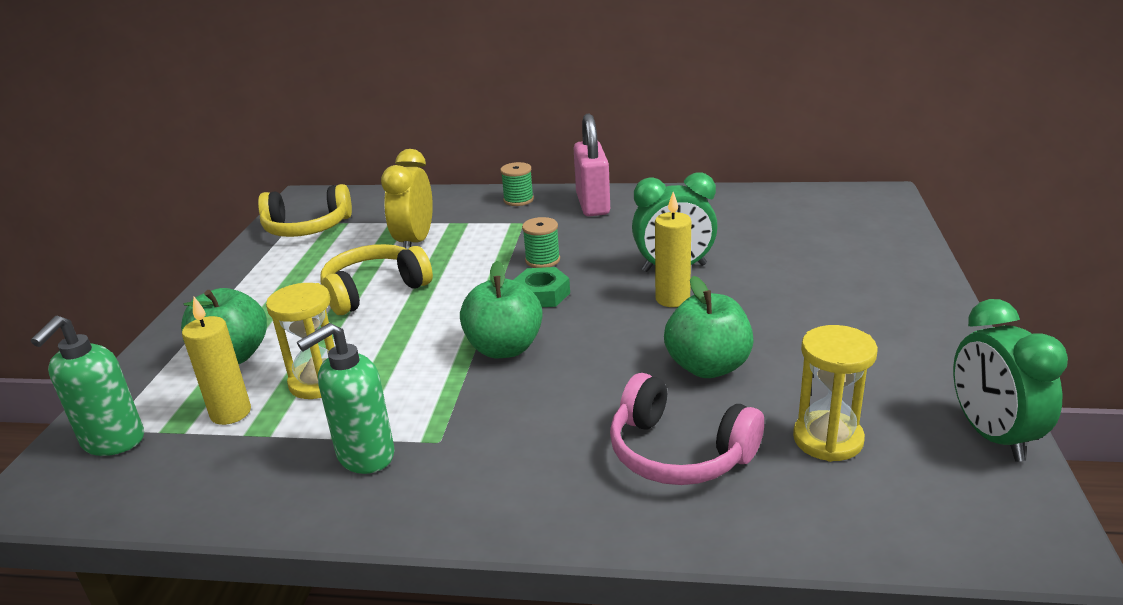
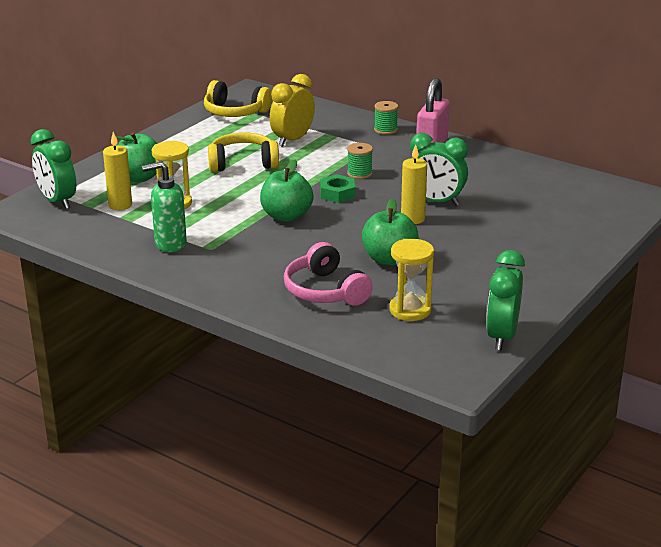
camera: 25 degrees right, 0 degrees up
(113, 441) = (57, 201): green soap dispenser -> green clock

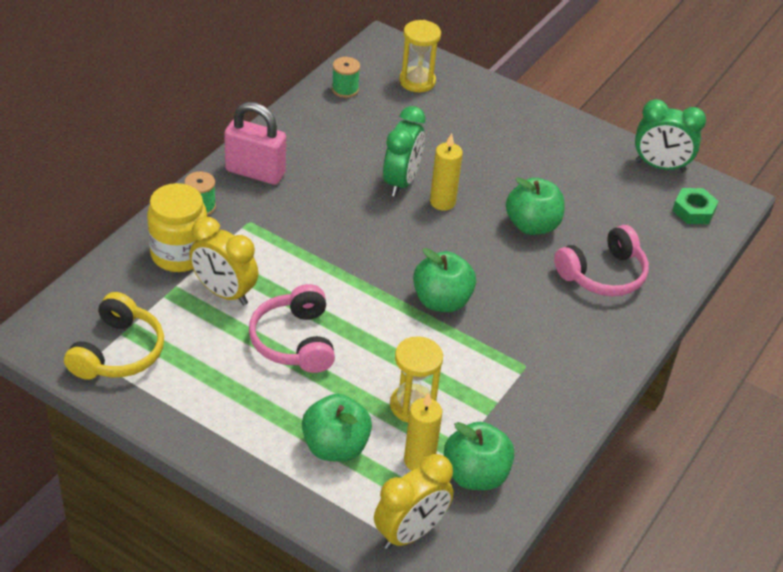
camera: 95 degrees left, 15 degrees up
(57, 201) = (410, 533): green clock -> yellow clock
(101, 225) = (475, 475): none -> green apple
(170, 244) = (519, 403): green soap dispenser -> none
(243, 163) = (294, 341): yellow headphones -> pink headphones
(331, 125) = (179, 254): none -> yellow jar
(337, 193) = (382, 257): green nut -> green nut (693, 211)
(359, 173) = (328, 236): green spool -> green spool (345, 89)
(410, 310) = (627, 218): yellow hourglass -> yellow hourglass (417, 81)

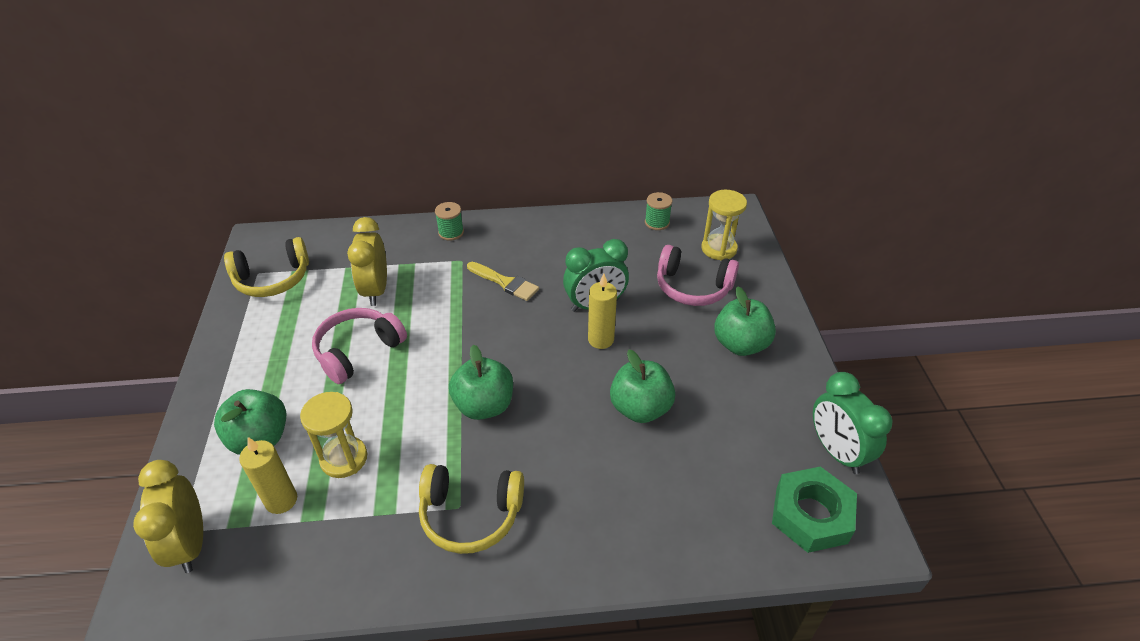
camera: 55 degrees right, 0 degrees up
(179, 254) = (393, 250): yellow jar -> none
(255, 172) = (514, 234): pink padlock -> none
(313, 213) = (505, 282): none -> yellow brush
(410, 533) = (190, 543): yellow clock -> yellow clock turned 60 degrees clockwise
(475, 475) = (291, 550): green apple -> green apple (740, 344)
(539, 363) = (470, 514): none -> yellow headphones
(603, 274) = (636, 495): pink headphones -> pink headphones (692, 287)
(693, 211) = (811, 515): green nut -> green nut, size x1.53

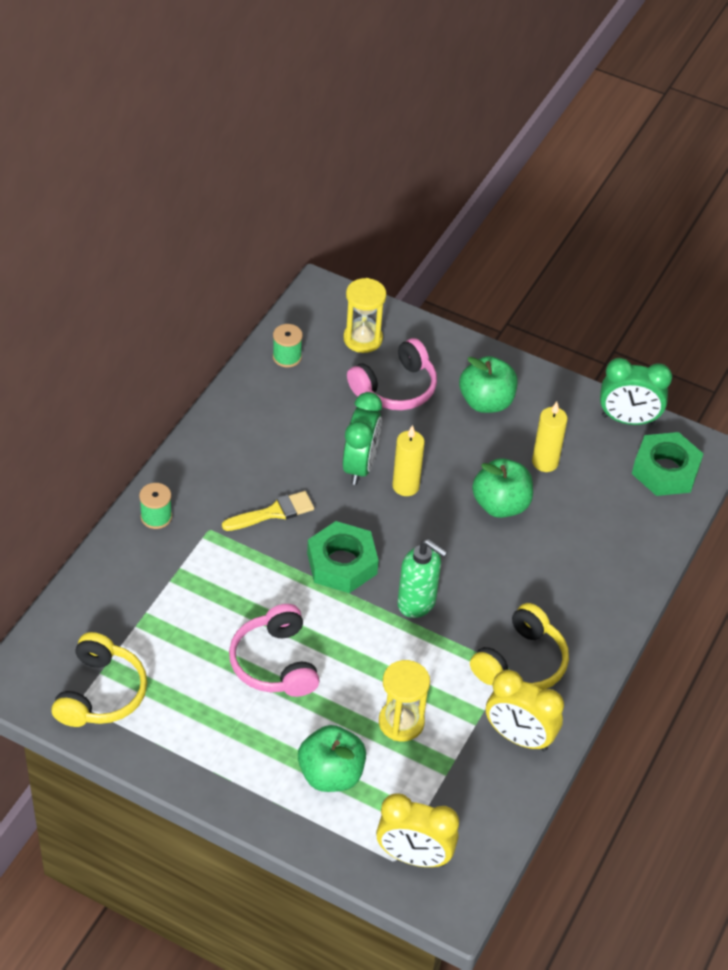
camera: 60 degrees left, 5 degrees up
(281, 500) = (414, 781): yellow candle -> yellow candle (545, 462)
(376, 290) = (196, 615): yellow clock -> yellow clock (519, 737)
(484, 405) = (417, 602): green apple -> green soap dispenser
(488, 341) = (342, 563): none -> green nut

